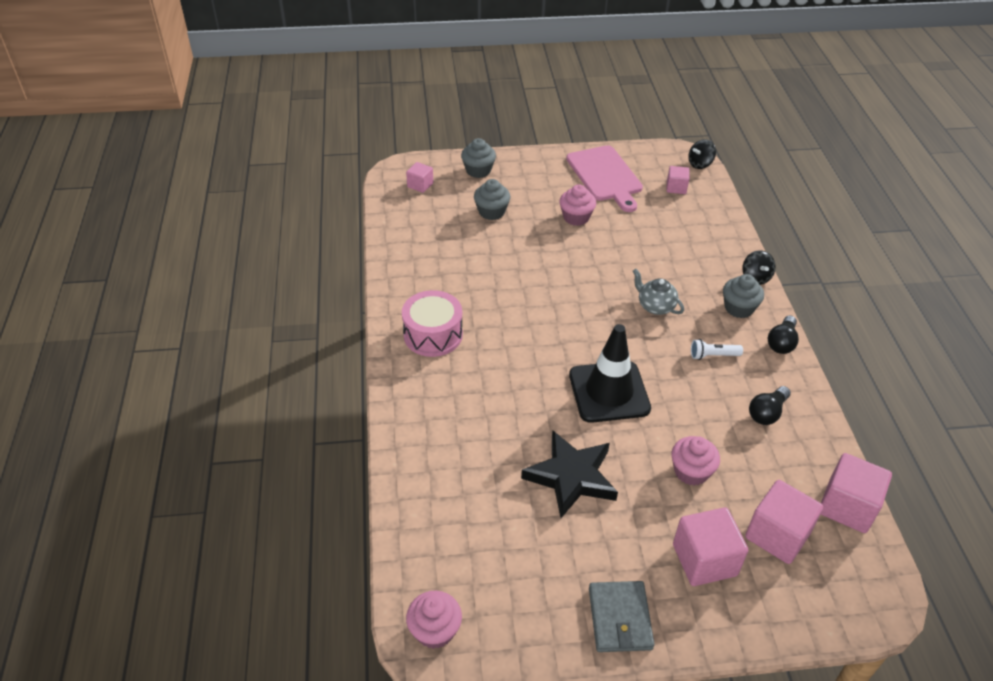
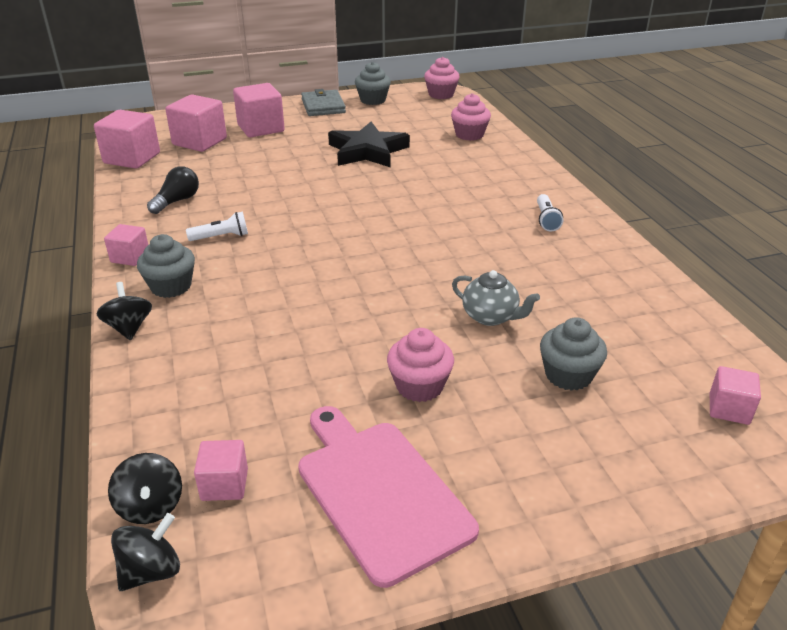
camera: 170 degrees right, 10 degrees down
(433, 335) = (546, 220): pink drum -> white flashlight
(478, 170) = (648, 462): grey cupcake -> grey cupcake (373, 100)
(609, 392) = (340, 199): black traffic cone -> none
(655, 306) = (286, 275): grey teapot -> grey teapot (491, 317)
(691, 471) = (263, 162): pink cupcake -> pink cupcake (469, 135)
(707, 184) = (151, 506): none -> black spinning top
(781, 343) = (130, 257): black light bulb -> pink cube

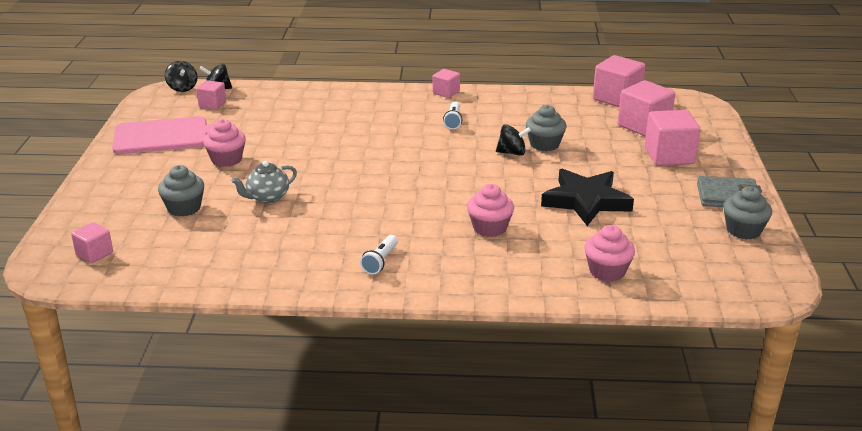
camera: 110 degrees right, 5 degrees down
(129, 328) = (362, 89): black spinning top -> black spinning top (512, 153)
(171, 286) = (398, 102): grey cupcake -> grey cupcake (544, 144)
(177, 201) = (523, 110): black light bulb -> none
(441, 94) = (757, 284): pink cupcake -> pink cupcake (489, 228)
(546, 220) = (380, 261): white flashlight -> white flashlight turned 90 degrees counterclockwise

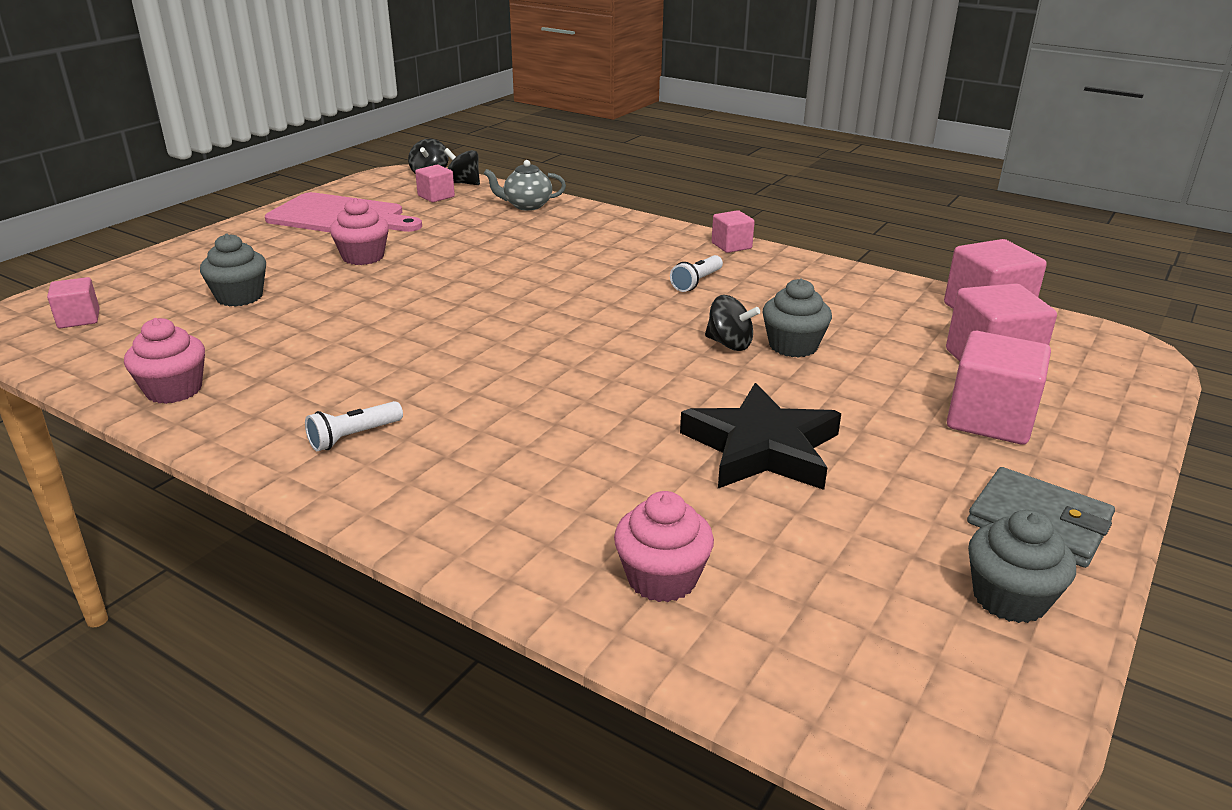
camera: 30 degrees right, 0 degrees up
(267, 197) = (342, 311): grey teapot -> grey teapot (527, 205)
(489, 228) = (562, 440): pink cupcake -> pink cupcake (174, 390)

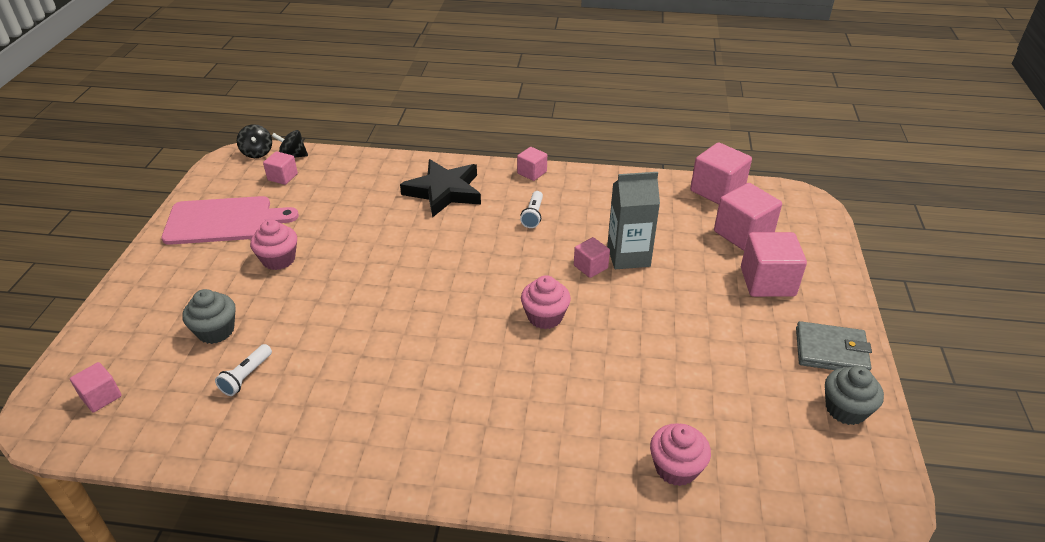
camera: 25 degrees left, 10 degrees up
(174, 390) = (248, 438): pink cupcake -> pink cupcake (545, 317)
(353, 437) = (414, 432): white flashlight -> white flashlight (246, 376)
(527, 205) = (361, 169): grey teapot -> none
(729, 344) = (590, 267): black spinning top -> pink cube
(762, 448) = (664, 349): black star -> black star (444, 192)
(793, 346) = (628, 256): grey cupcake -> grey carton

